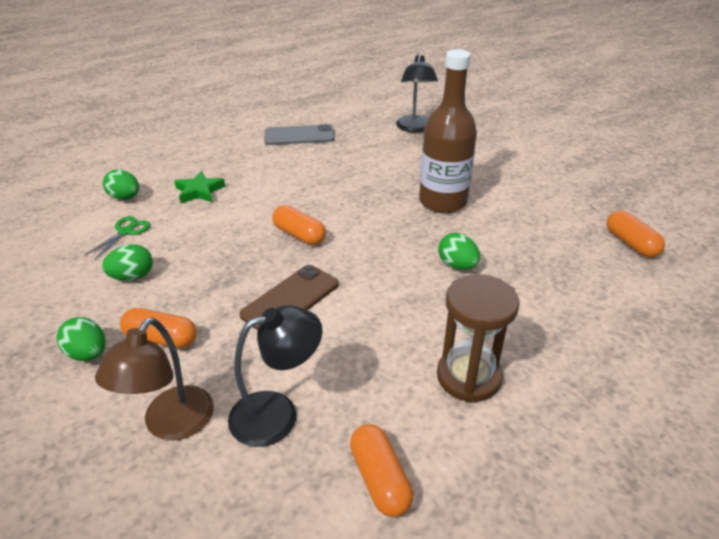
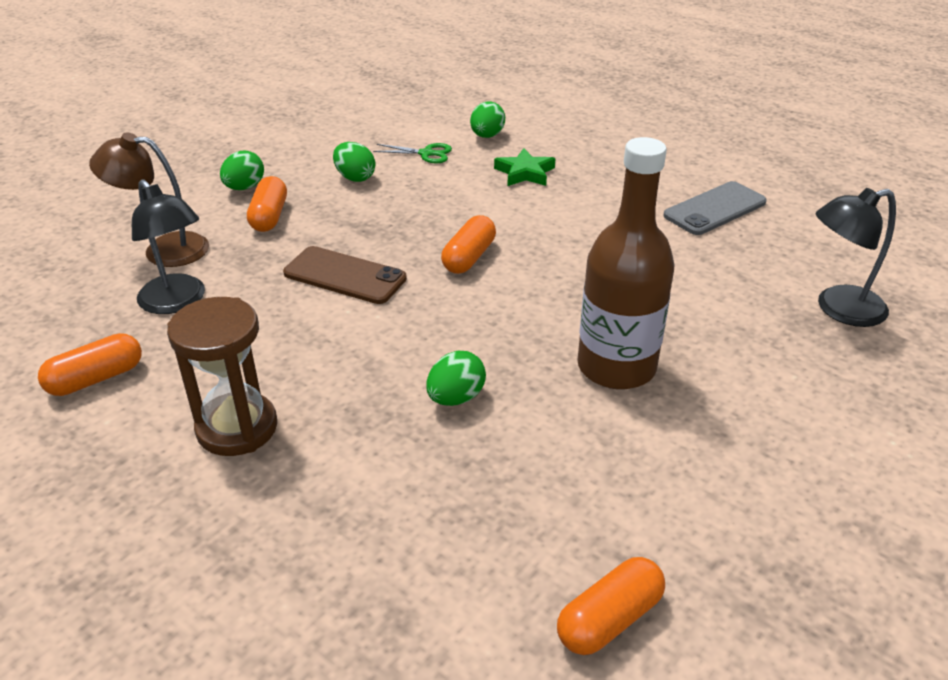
camera: 75 degrees right, 0 degrees up
(299, 136) = (714, 209): grey phone -> grey phone turned 75 degrees clockwise

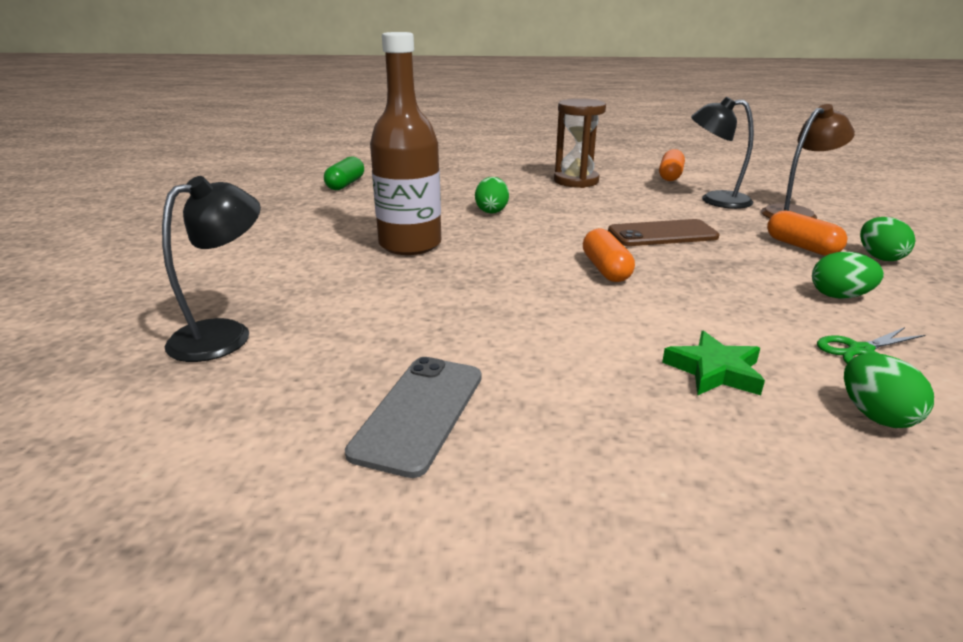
camera: 145 degrees right, 10 degrees down
(609, 619) = (345, 184): orange capsule -> green capsule

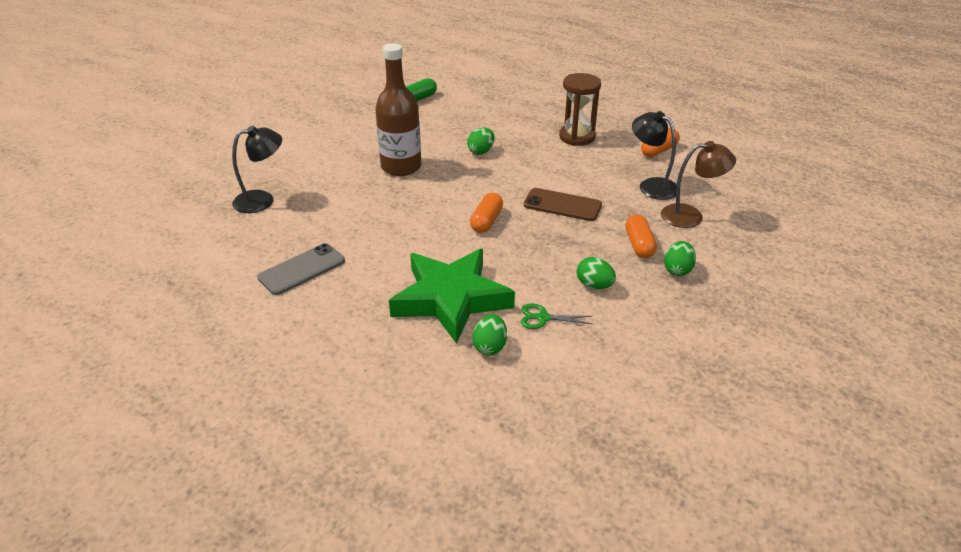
camera: 30 degrees right, 10 degrees up
(714, 371) = (451, 299): green star -> green star, size x2.28

